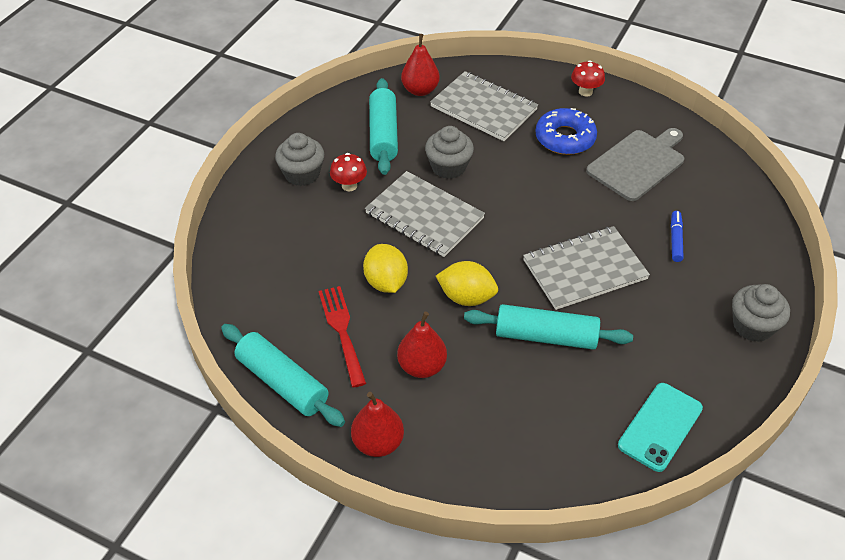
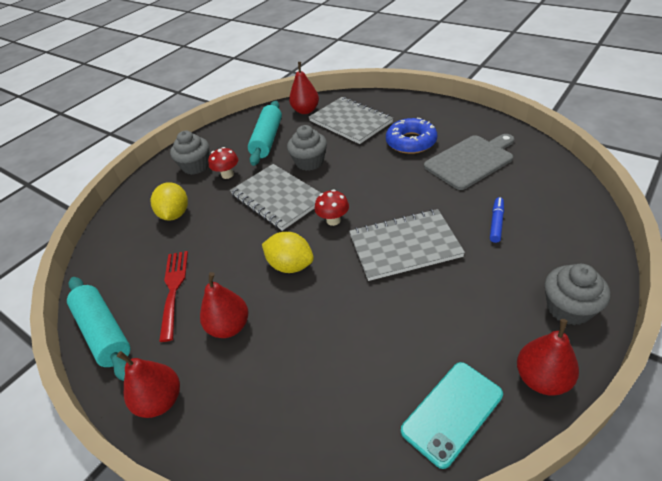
camera: 15 degrees right, 5 degrees down
(386, 282) = (226, 249): yellow lemon -> yellow lemon (175, 214)
(546, 336) = (353, 305): turquoise rolling pin -> none
(585, 92) = (435, 110): red mushroom -> red mushroom (333, 220)
(734, 391) = (542, 379): none -> red pear

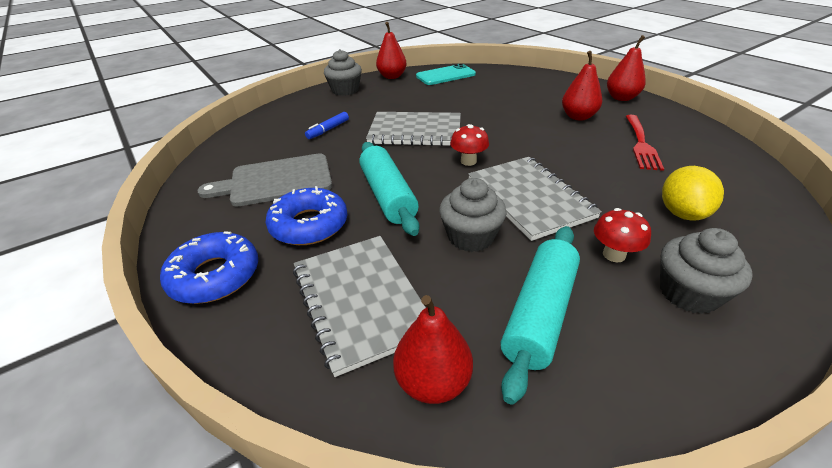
camera: 165 degrees left, 5 degrees down
(104, 332) = (696, 130): turquoise rolling pin -> turquoise rolling pin (388, 195)
(290, 265) = (522, 138): yellow lemon -> none
(430, 110) = (215, 276): none -> blue donut

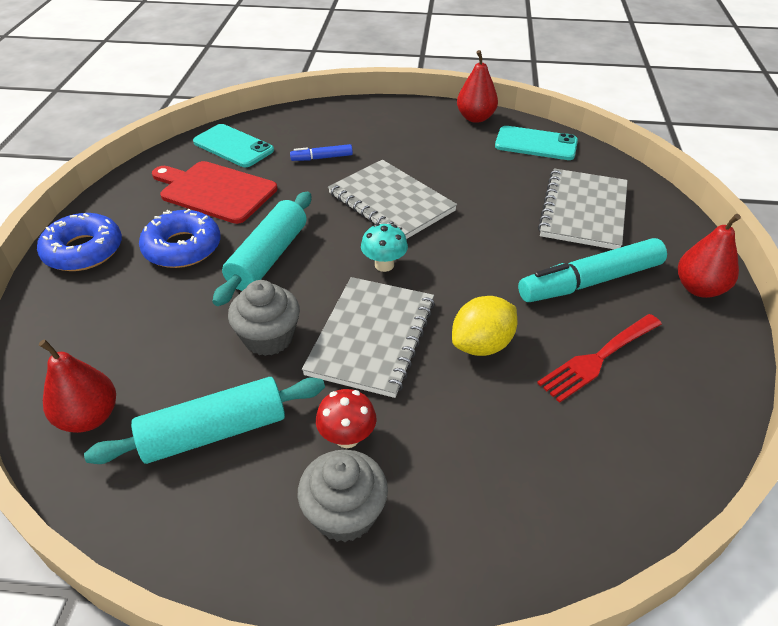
camera: 40 degrees right, 5 degrees up
(245, 151) = (233, 146): none -> turquoise phone
(276, 181) = (215, 191): grey cutting board -> red cutting board
(345, 90) = (403, 115): grey cupcake -> none
(360, 301) = (129, 332): grey notebook -> grey notebook (583, 211)
(468, 161) = (384, 265): red mushroom -> turquoise mushroom
(578, 117) = (590, 282): red pear -> turquoise marker
(682, 213) = (484, 454): yellow lemon -> yellow lemon (482, 345)

